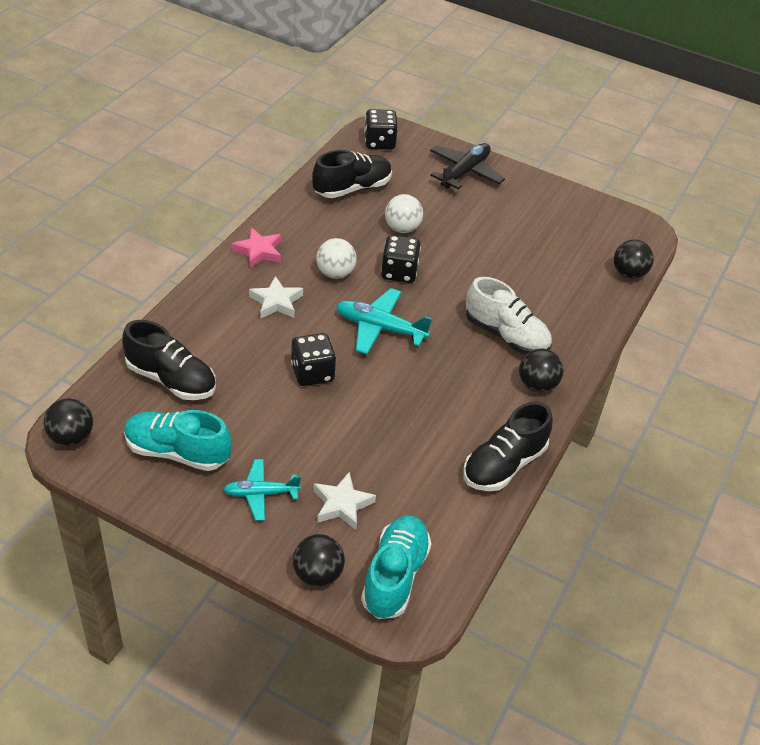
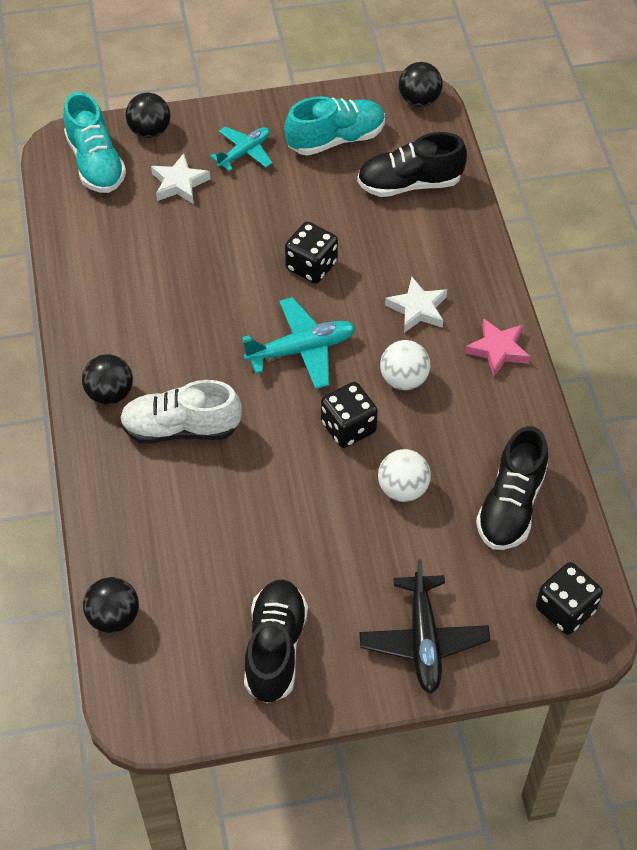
camera: 145 degrees right, 10 degrees up
(504, 465) = (81, 296): black shoe -> black shoe (275, 648)

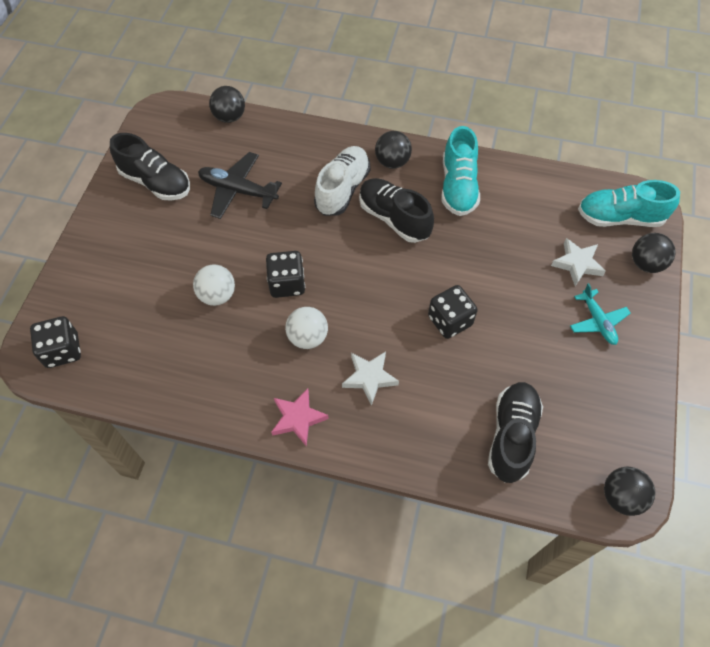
camera: 115 degrees right, 5 degrees up
(302, 350) = (371, 282): turquoise plane -> none
(336, 139) = (590, 399): turquoise shoe -> turquoise shoe (458, 187)
(423, 640) = (104, 258): black plane -> black plane (238, 190)
(510, 505) = (160, 357): black shoe -> black shoe (394, 218)

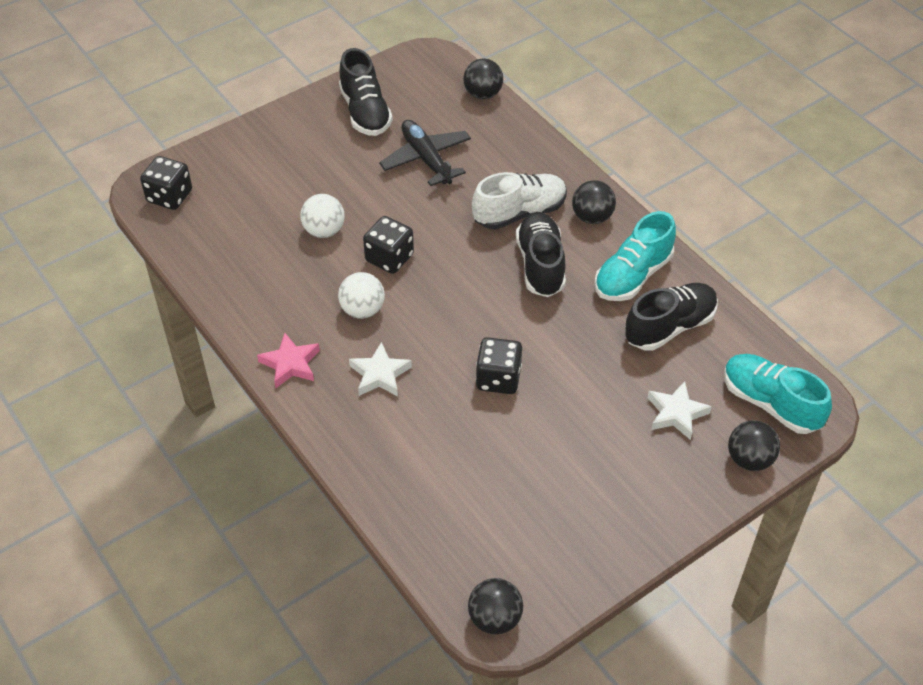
camera: 40 degrees right, 10 degrees down
(512, 436) = (451, 503): black shoe -> black shoe (669, 327)
(597, 321) = (639, 472): turquoise plane -> none

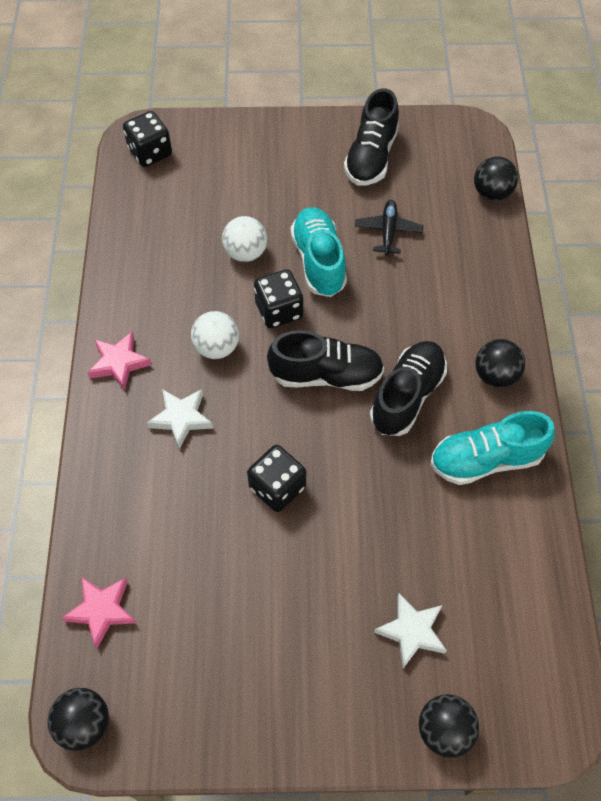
camera: 35 degrees right, 10 degrees up
(426, 159) = (388, 231): black plane -> black plane, size x0.66
(438, 538) = (102, 610): none -> pink star
(519, 213) = (430, 332): white shoe -> none
(669, 327) = (479, 536): black shoe -> black shoe (326, 375)
(770, 403) = (515, 684): turquoise shoe -> turquoise shoe (318, 261)

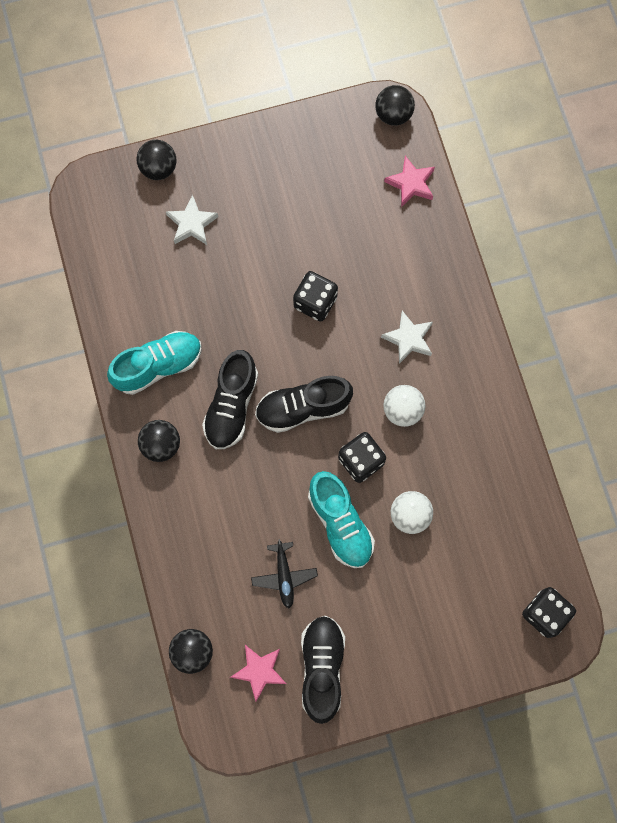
camera: 165 degrees right, 15 degrees up
(119, 363) = (478, 374): pink star -> pink star (259, 671)

